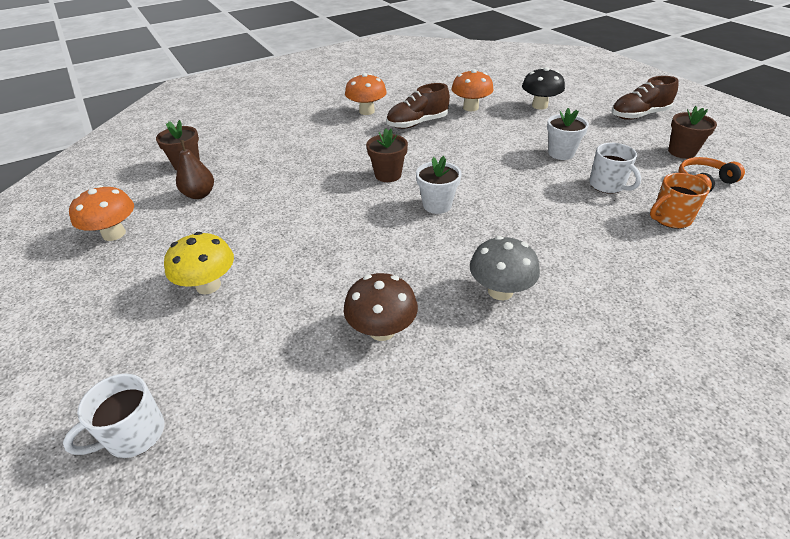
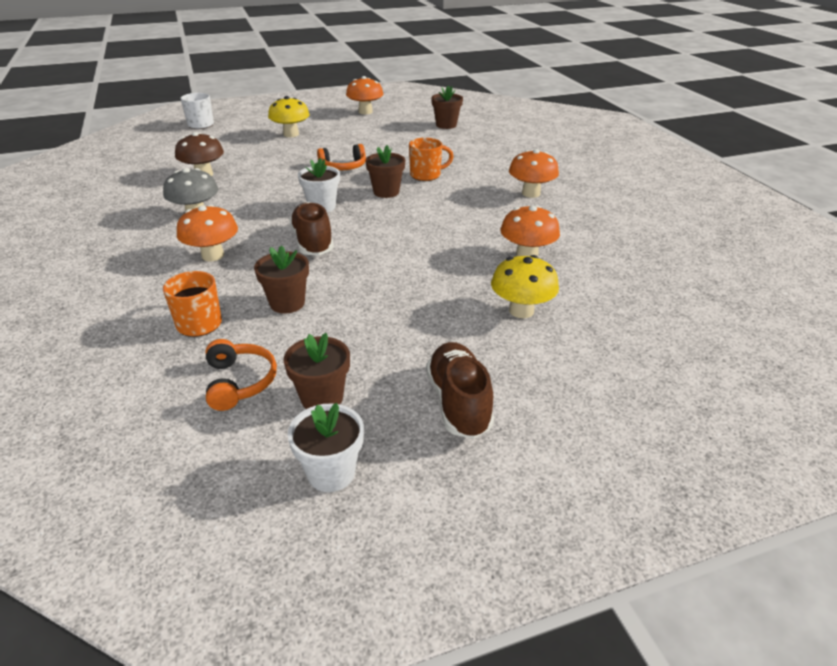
camera: 100 degrees right, 5 degrees down
(199, 194) = (398, 130): brown pear -> none
(328, 212) = (343, 166): none -> orange headphones
(340, 159) = (426, 175): none -> orange mug
(417, 123) = (490, 217): brown shoe -> brown shoe (313, 242)
(539, 106) = (521, 311): black mushroom -> yellow mushroom
(561, 153) = (375, 292): white flower pot -> white flower pot (331, 473)
(574, 246) = (213, 255): none -> orange mushroom
(607, 185) = (287, 303): white mug -> brown flower pot

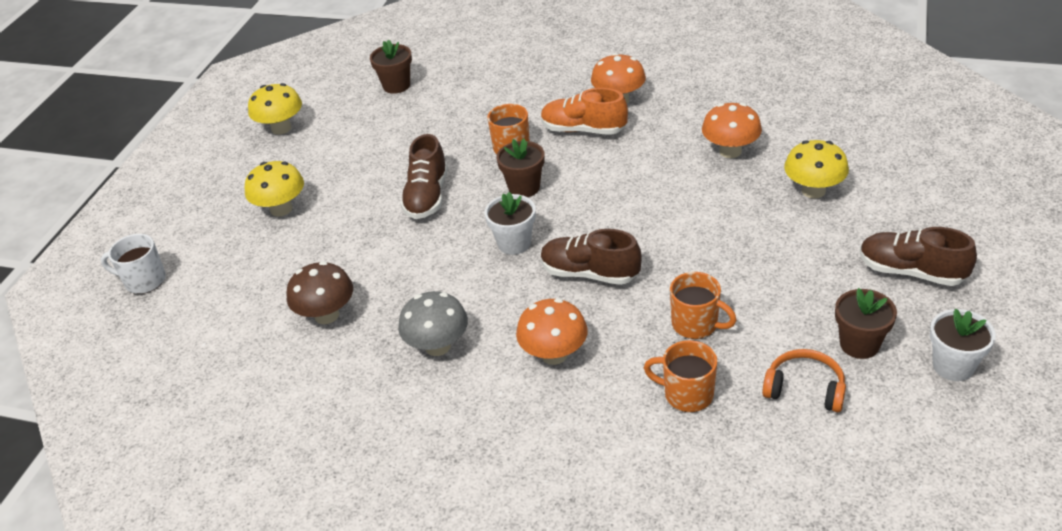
camera: 50 degrees left, 5 degrees up
(287, 303) = (696, 324): brown flower pot -> orange mug
(343, 166) = (427, 196): orange headphones -> brown shoe
(365, 112) = (281, 128): orange mushroom -> yellow mushroom
(477, 192) = (583, 130): none -> orange shoe

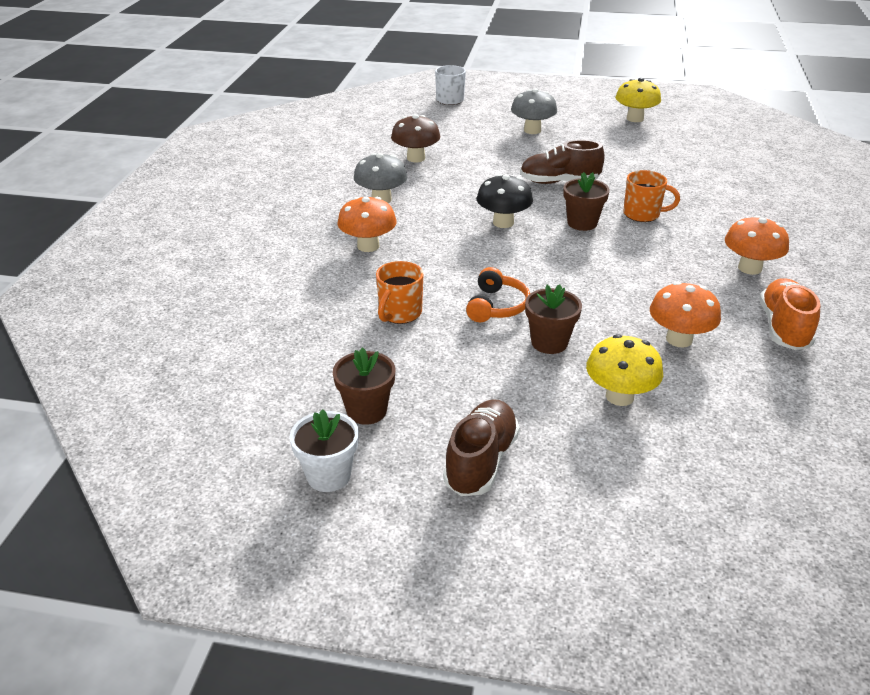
camera: 80 degrees right, 5 degrees down
(281, 209) = (532, 130): yellow mushroom -> grey mushroom
(396, 85) = (718, 156): brown flower pot -> brown flower pot (549, 342)
(514, 243) = (503, 222): white flower pot -> black mushroom
(583, 130) = (685, 249): orange shoe -> orange shoe (783, 328)
(590, 273) = (466, 259): brown shoe -> none
(687, 394) = (315, 308): orange mug -> none
(804, 389) = (311, 371): orange headphones -> orange headphones (496, 306)

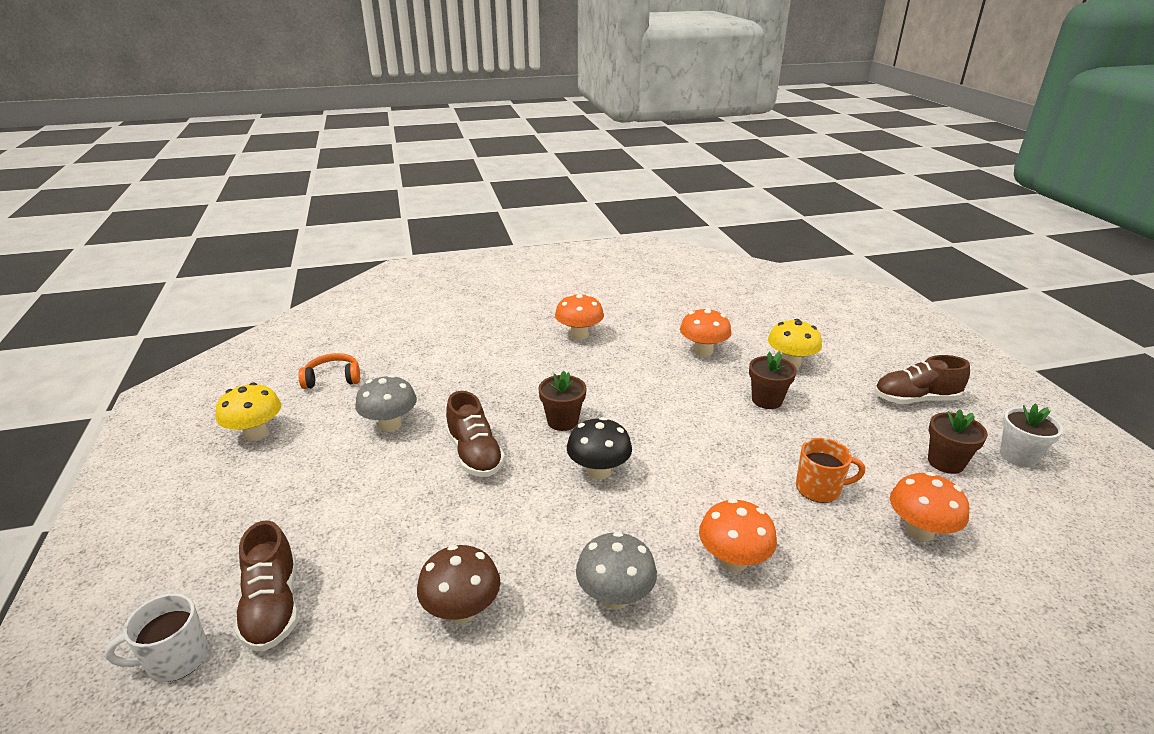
camera: 115 degrees left, 5 degrees down
(311, 340) = (919, 531): none -> orange mushroom
(464, 118) = (273, 606): none -> brown shoe
(496, 306) = (748, 436): orange headphones -> orange headphones (333, 379)
(532, 130) = (316, 513): grey mushroom -> grey mushroom (390, 424)
(642, 214) = (520, 391): orange mug -> none
(783, 328) = (649, 318): orange shoe -> none

